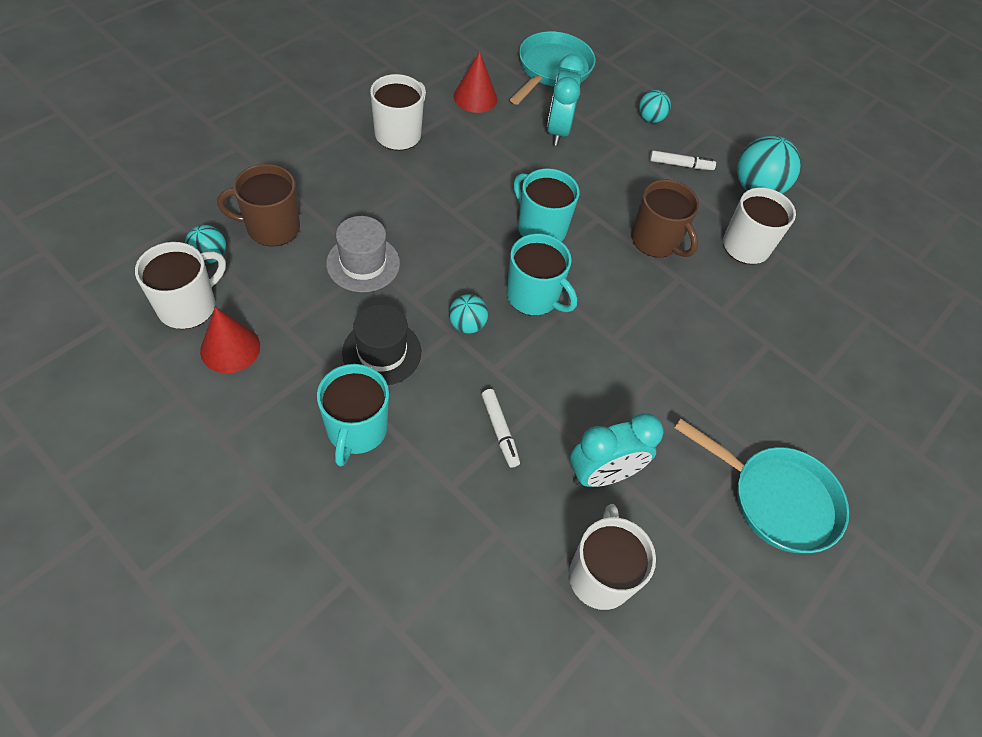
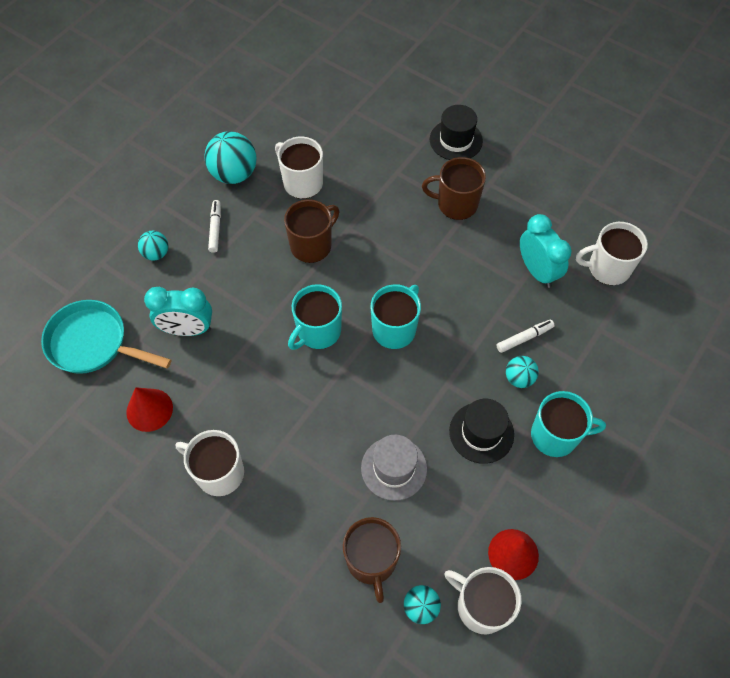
camera: 90 degrees left, 5 degrees up
(467, 325) = (436, 374): turquoise ball -> turquoise ball (519, 378)
(718, 401) = (456, 204): none -> brown mug
(776, 499) = (521, 173): turquoise pan -> none
(832, 425) = (456, 140): none -> black hat

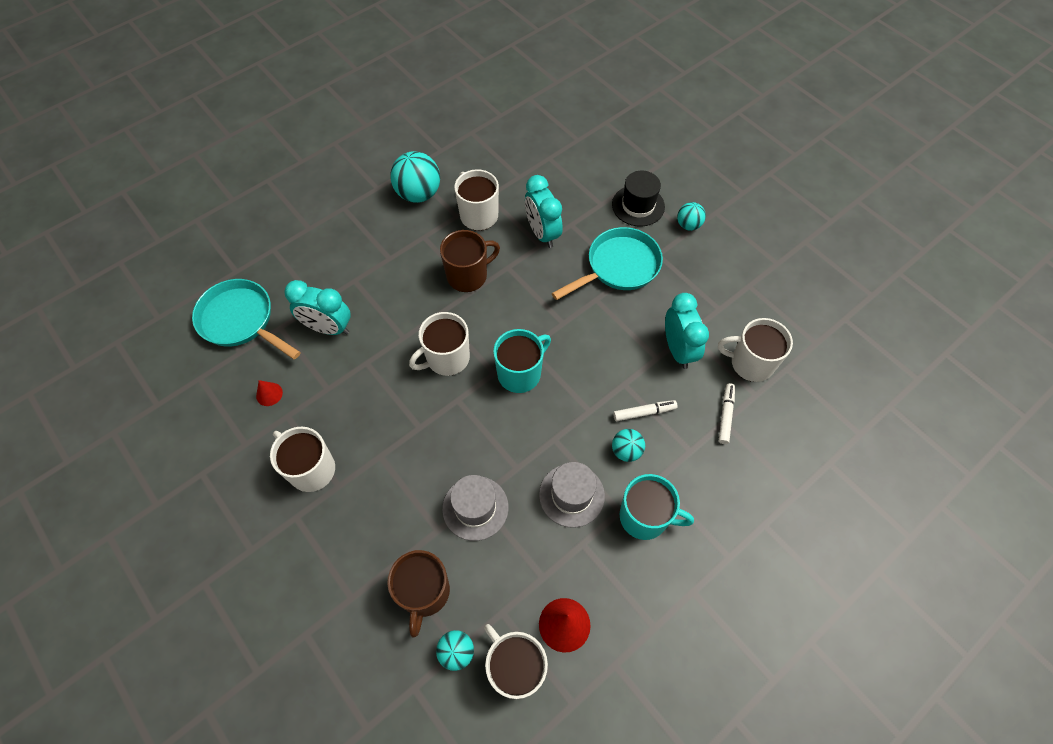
camera: 15 degrees right, 0 degrees up
(149, 410) = (269, 394): red cone -> red cone, size x0.59
(156, 253) = (324, 251): turquoise ball -> turquoise ball (688, 225)
(215, 229) = (385, 240): white marker -> white marker (725, 415)
(318, 331) = (447, 358): turquoise mug -> white mug
(372, 187) = (542, 233): none -> turquoise clock
(456, 204) = (618, 267): brown mug -> turquoise pan
(481, 432) = (571, 495): black hat -> grey hat

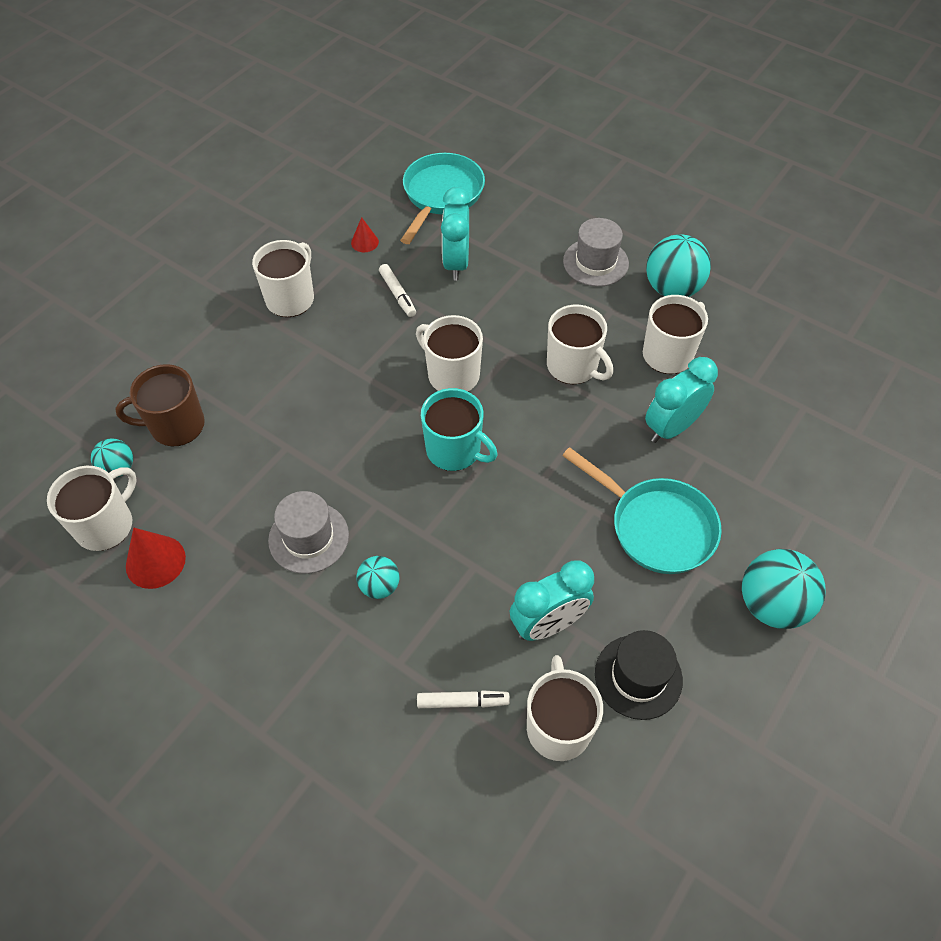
camera: 75 degrees right, 5 degrees down
(468, 275) = (573, 366): brown mug -> white mug
(475, 508) = (275, 447): grey hat -> grey hat (595, 262)
(638, 205) = (775, 531): black hat -> black hat (638, 676)
(644, 412) = (439, 597): white marker -> white marker (397, 294)
(644, 517) = (295, 623): turquoise mug -> none
(688, 225) = (772, 605): turquoise ball -> turquoise ball, size x1.80

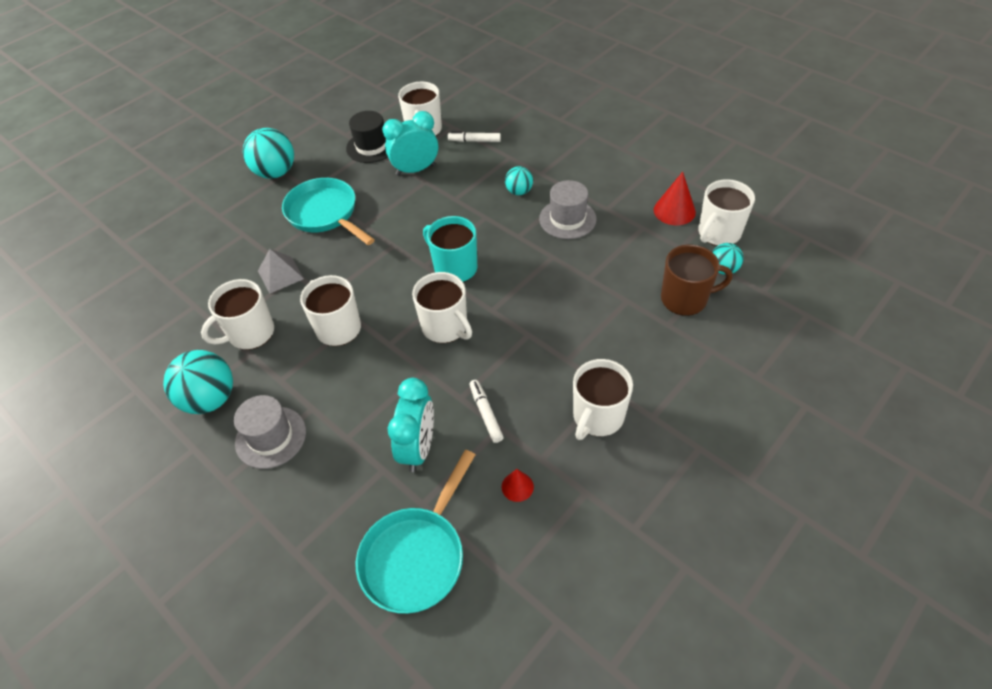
camera: 170 degrees left, 5 degrees down
(671, 427) = (280, 274): turquoise clock -> grey pyramid

